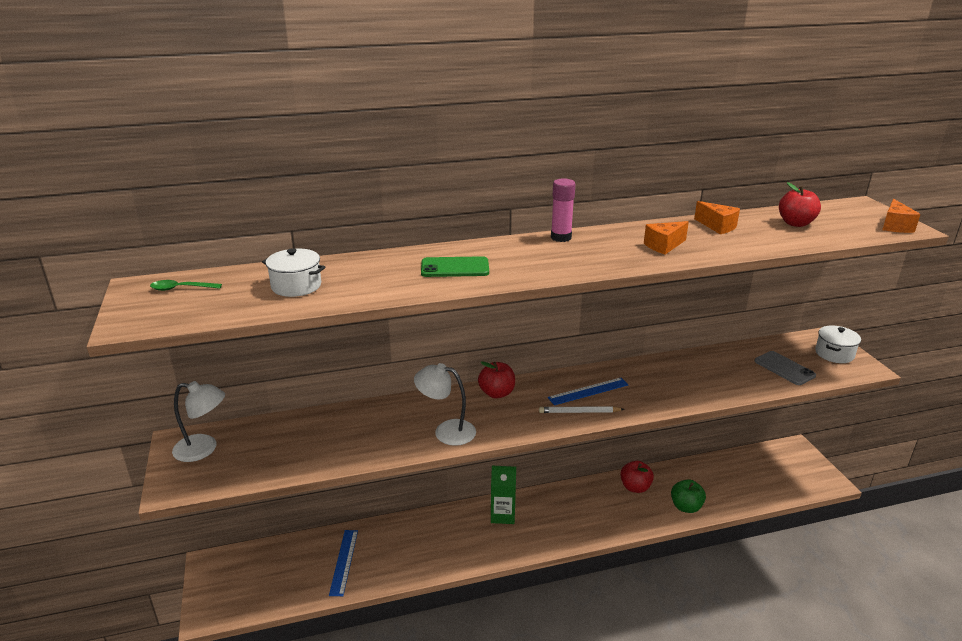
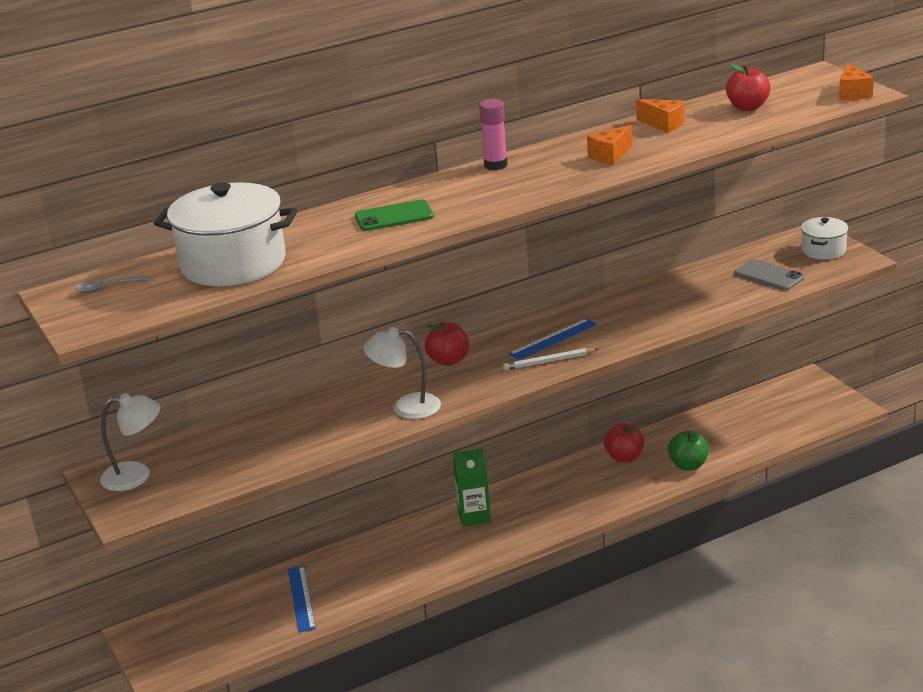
camera: 10 degrees left, 0 degrees up
(181, 289) = (108, 287): green spoon -> grey spoon
(296, 286) = (233, 263): white pot -> white pot, size x1.96

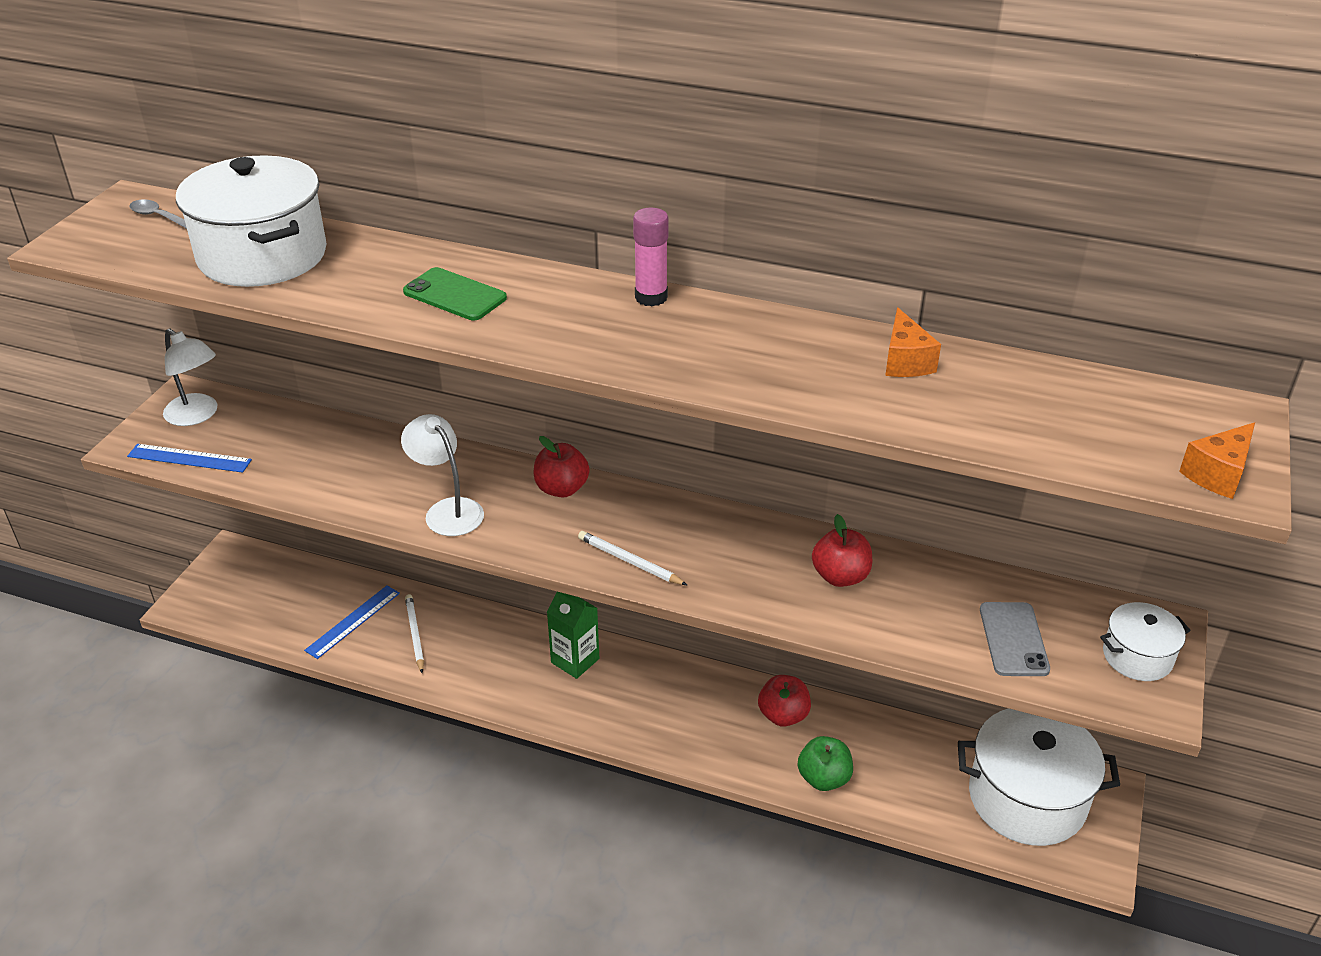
camera: 45 degrees right, 10 degrees up
(355, 574) = (415, 634): none -> white pencil
(553, 339) = (678, 539): blue ruler -> blue ruler (189, 458)
(610, 156) = (767, 363): orange cheese -> none
(747, 107) = (1044, 403): red apple -> red apple (840, 576)
(784, 406) = (1027, 798): none -> white pot

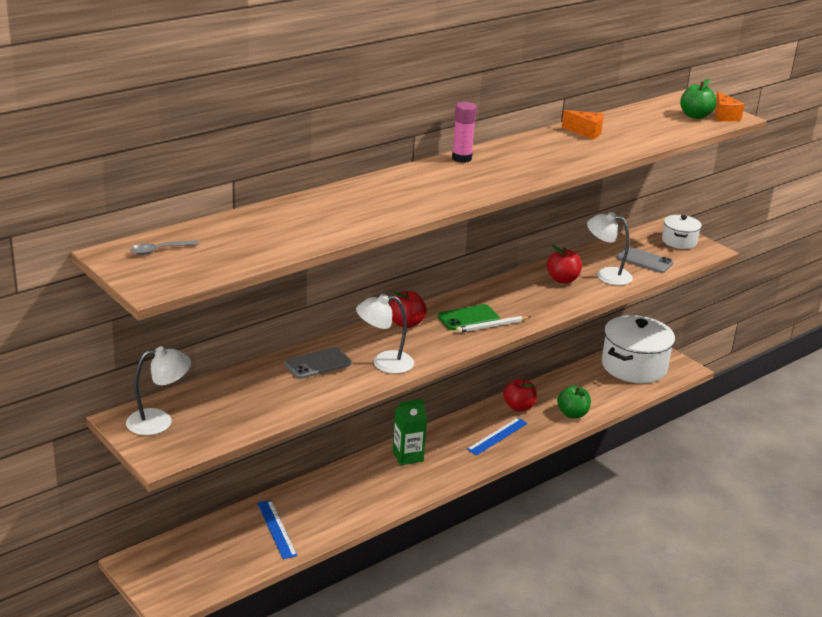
camera: 60 degrees left, 10 degrees down
(189, 458) = (210, 437): blue ruler -> blue ruler (497, 436)
(262, 256) = (268, 233): white pot -> none
(401, 463) = (318, 363): none -> grey phone
(415, 634) = (318, 507): white pencil -> none
(455, 295) = (394, 198): green phone -> green phone (468, 318)
(910, 615) = (606, 275): none -> white lamp
(1162, 443) = (695, 116): none -> green apple

